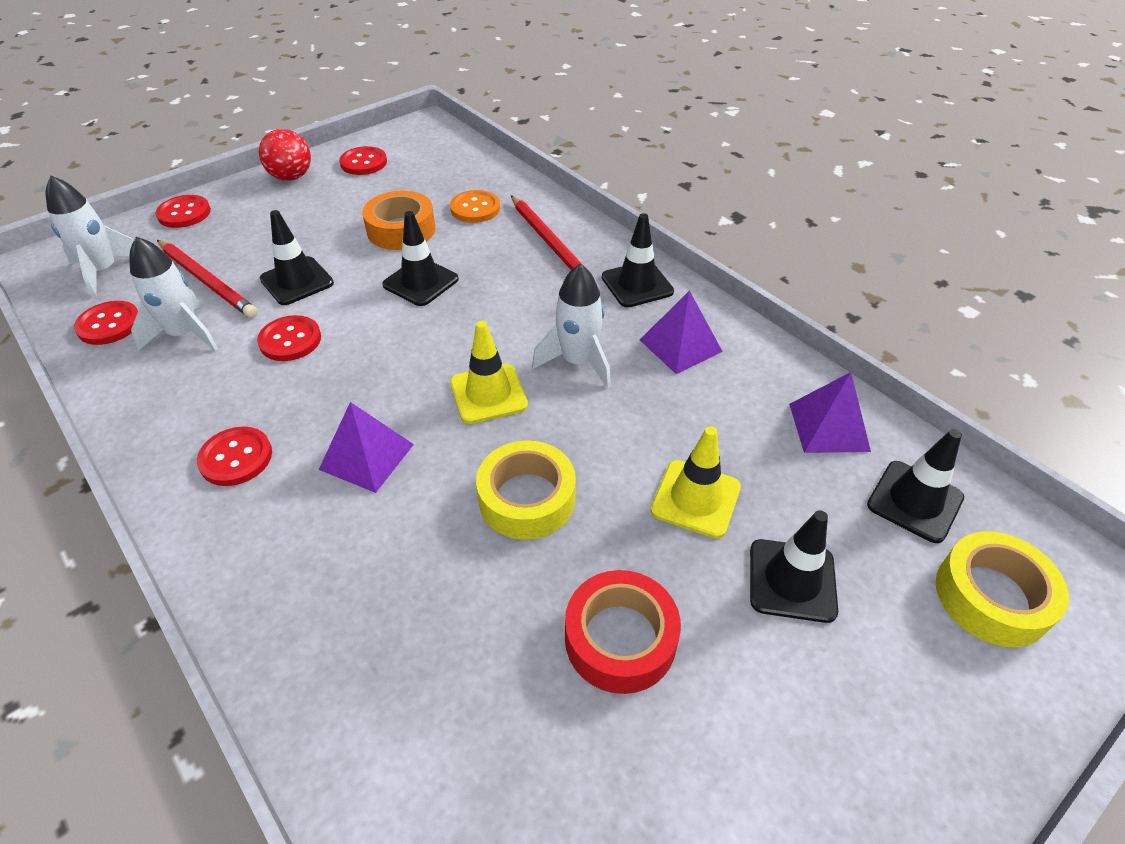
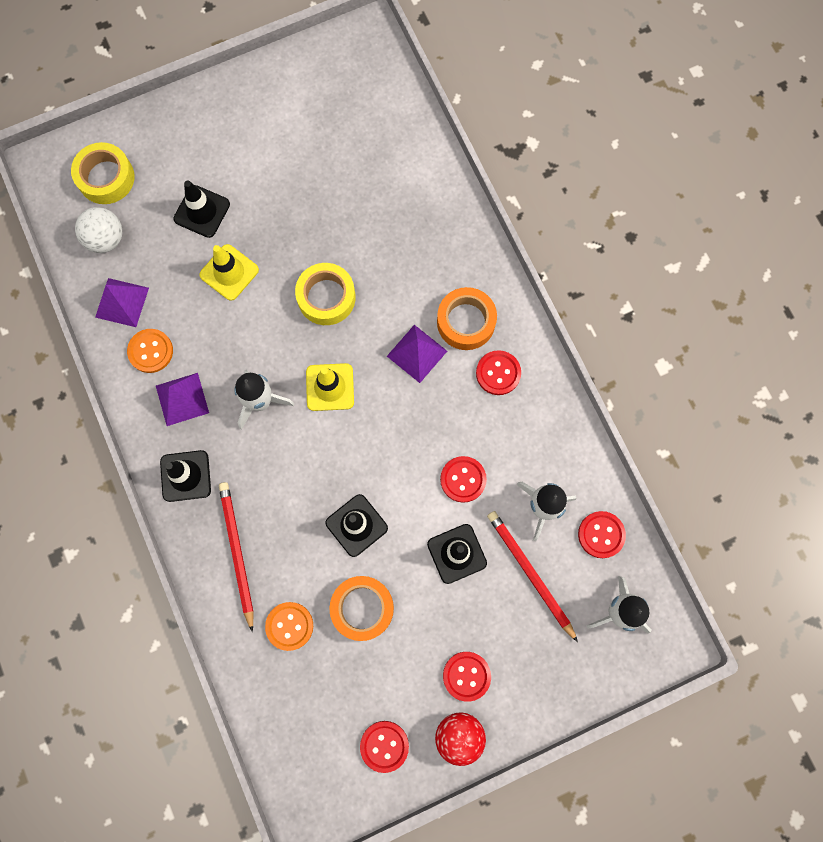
camera: 165 degrees left, 30 degrees up
(184, 213) = (560, 691): red button -> red button (466, 676)
(288, 514) = (466, 322): none -> orange tape
(620, 639) = (302, 204): red tape -> none
(751, 383) = (150, 351): none -> orange button
(914, 501) = (106, 239): black traffic cone -> white ball

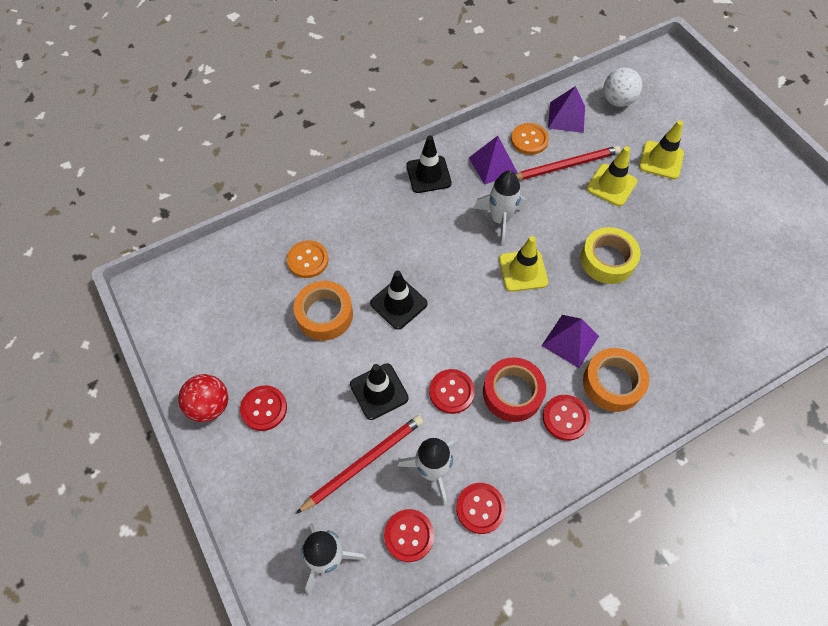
camera: 85 degrees right, 15 degrees down
(106, 178) = (670, 94): yellow tape -> none
(202, 211) = (661, 160): black traffic cone -> yellow traffic cone
(237, 553) = (368, 216): red pencil -> red pencil (565, 166)
(384, 746) = (204, 343): red button -> red button (480, 508)
(468, 419) = (512, 393): none -> red tape

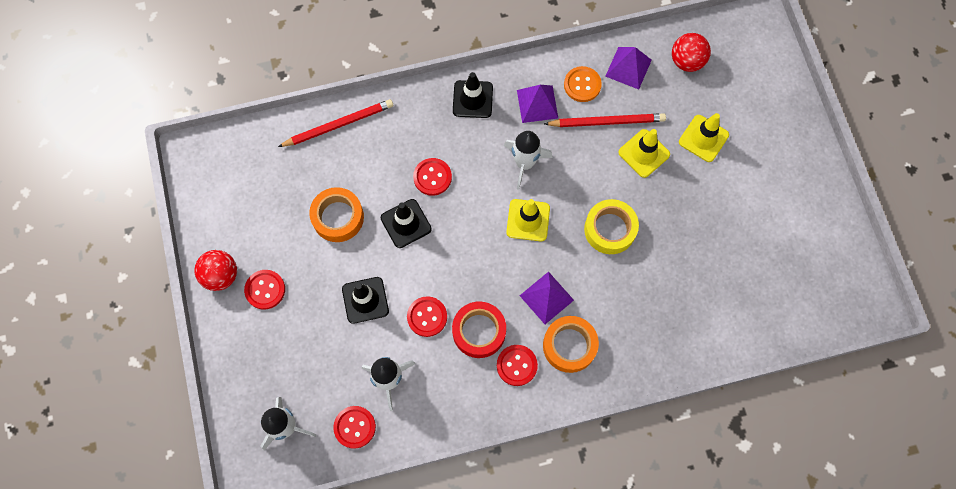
camera: 15 degrees right, 10 degrees up
(308, 260) = (337, 160): orange button -> none
(363, 463) = (335, 358): red pencil -> red pencil (338, 124)
(480, 508) = (419, 421): red button -> red button (432, 177)
(617, 101) = (687, 61): white ball -> red ball

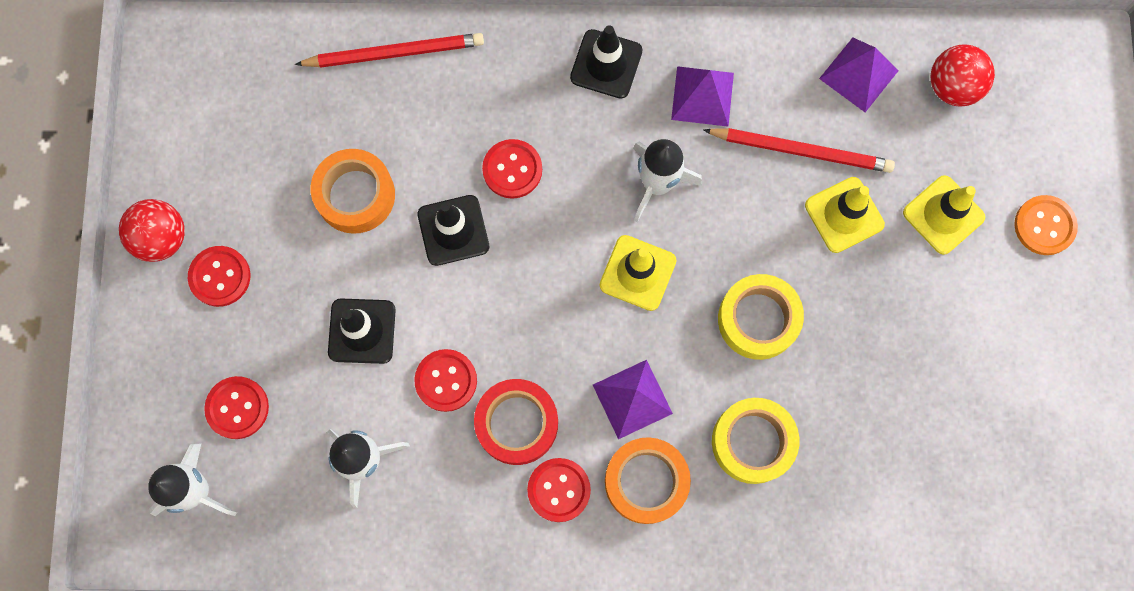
camera: 15 degrees right, 5 degrees up
(354, 427) = (295, 517): red button -> red button (237, 408)
(582, 85) = (780, 83): orange button -> orange button (1044, 226)
(628, 304) = (752, 442): none -> yellow tape

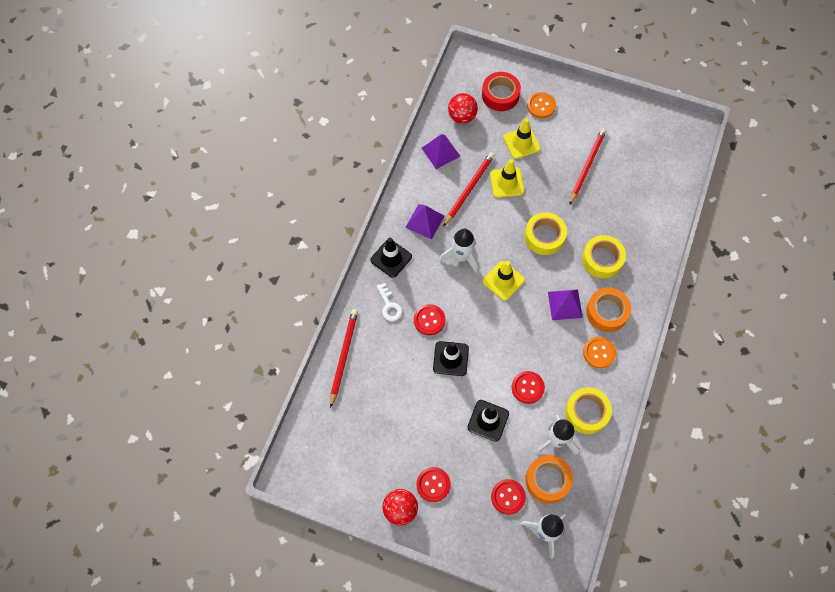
camera: 70 degrees left, 10 degrees down
(355, 195) = (414, 400): orange tape -> orange tape (547, 480)
(435, 500) = (586, 412): none -> yellow tape
(514, 93) = (389, 305): none -> white key
(517, 423) = (560, 361): red tape -> red tape (500, 95)
(559, 490) = (599, 353): red button -> orange button
(945, 355) = (587, 166): none -> red pencil

